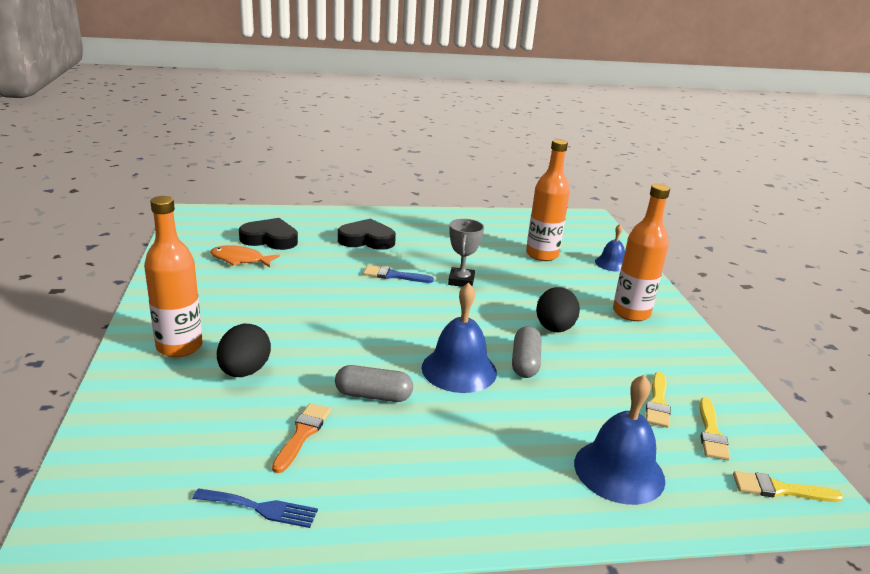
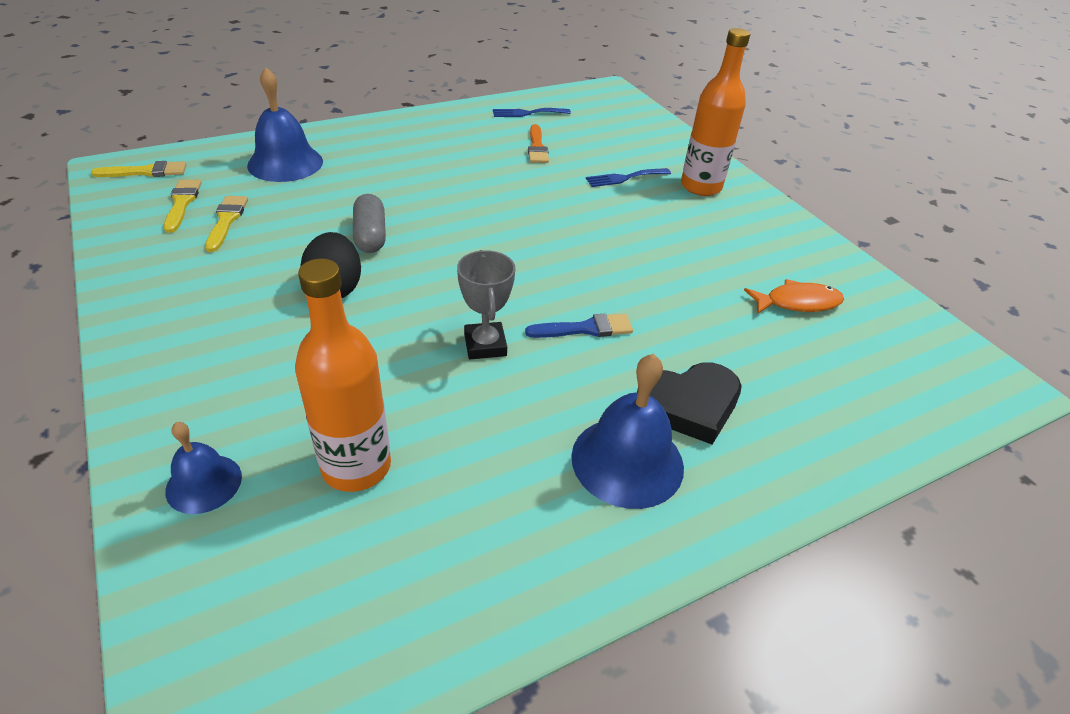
camera: 160 degrees right, 15 degrees up
(244, 371) = (624, 178): black egg -> blue fork
(270, 239) = (820, 358): black heart -> none
(373, 395) = (505, 179): grey capsule -> none
(459, 369) = (439, 215): blue bell -> blue bell (627, 461)
(631, 313) = (210, 346): orange bottle -> none

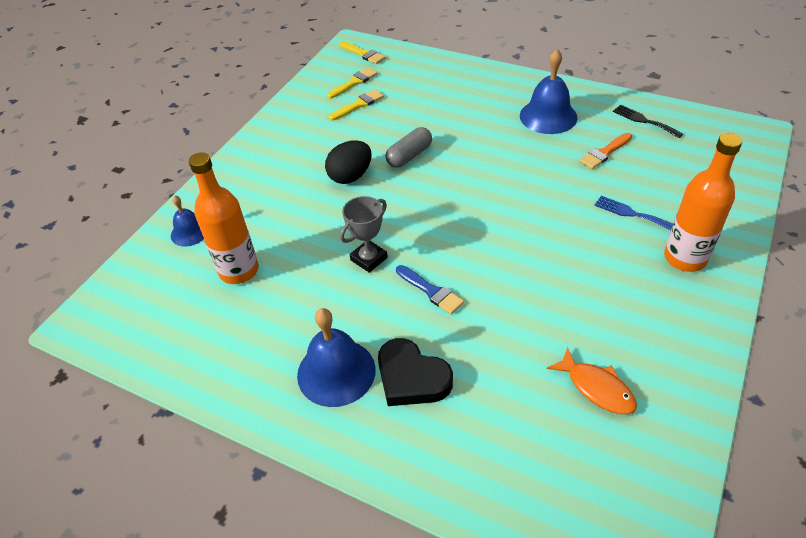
camera: 60 degrees right, 5 degrees up
(285, 163) = (433, 82): blue bell -> blue bell (548, 116)
(527, 113) = (644, 120): blue fork -> black fork

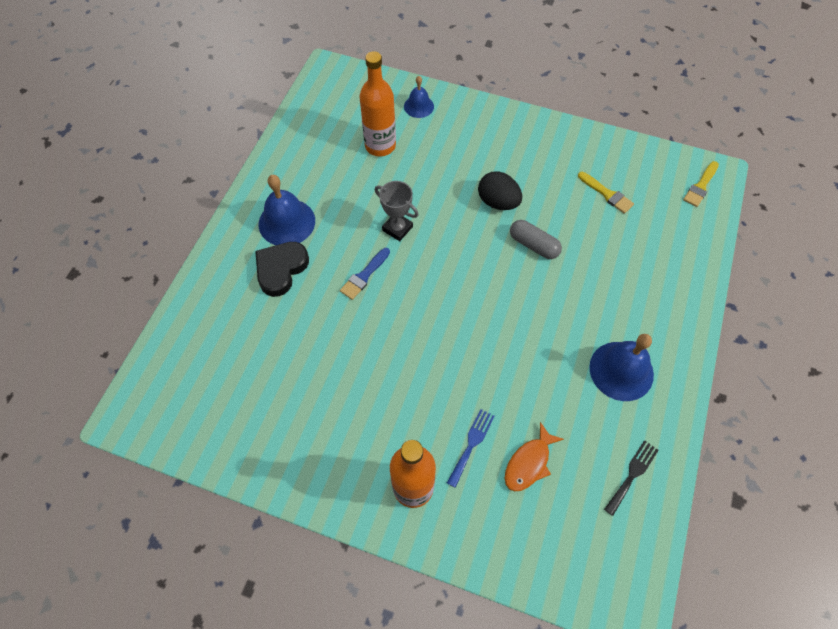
camera: 80 degrees right, 15 degrees up
(354, 82) = (644, 185): yellow brush -> none
(597, 388) = (269, 396): orange fish -> orange fish (529, 463)
(604, 152) = (565, 426): orange brush -> none

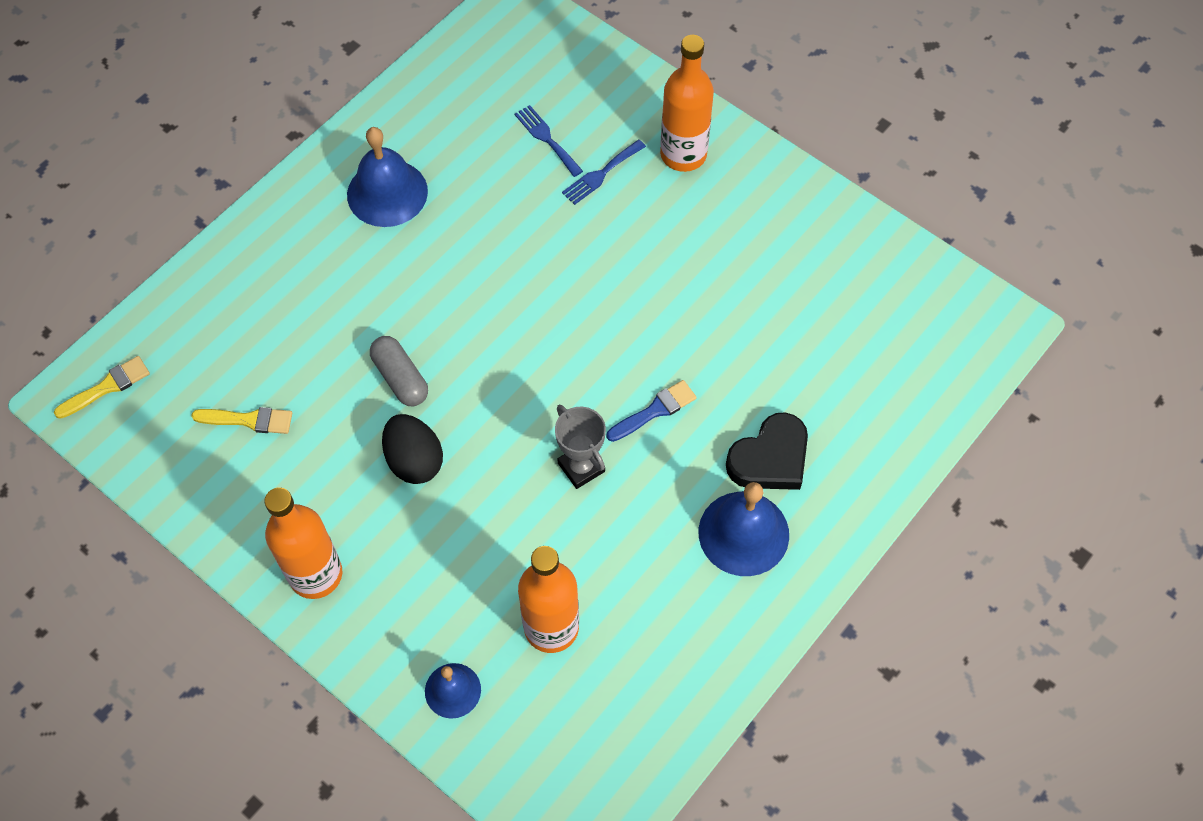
camera: 160 degrees left, 0 degrees up
(518, 133) = (316, 574): none -> orange bottle
(529, 463) = (546, 138): orange fish -> blue fork
(607, 194) = (249, 420): yellow brush -> yellow brush turned 120 degrees clockwise
(632, 474) = (443, 96): black fork -> none

